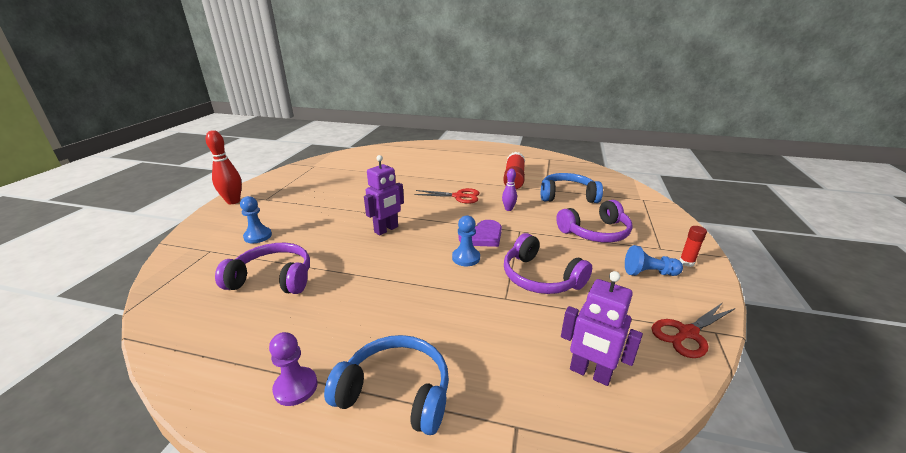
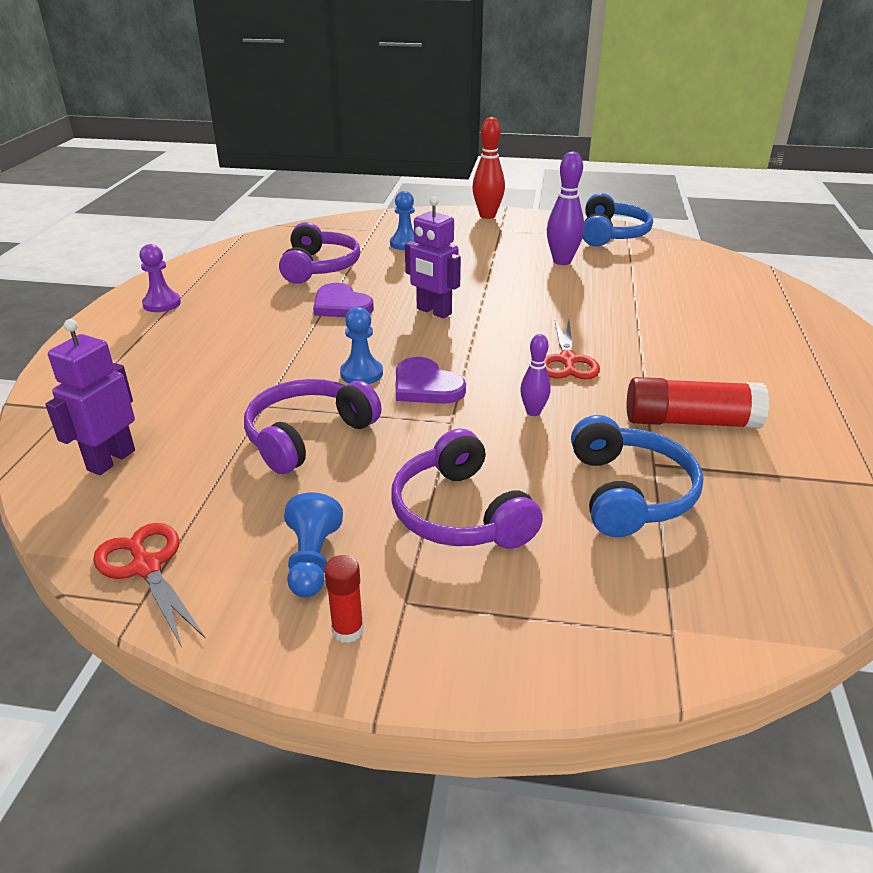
camera: 85 degrees right, 5 degrees up
(335, 185) = (562, 261): none -> purple bowling pin
(358, 266) = (341, 305): none -> purple heart
(396, 392) = (136, 346): blue headphones -> blue headphones (611, 234)

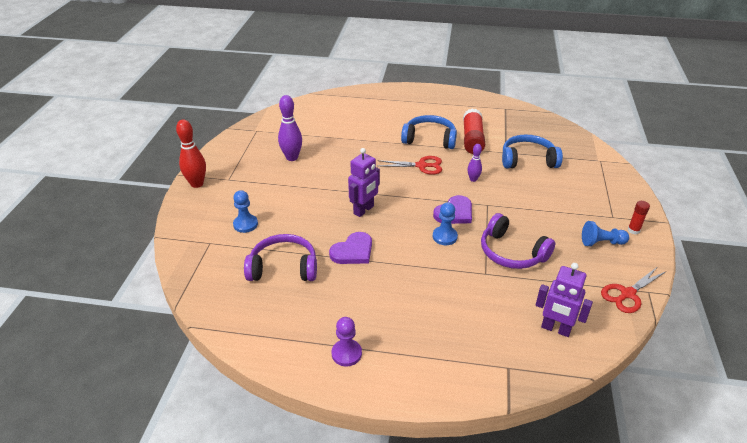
camera: 90 degrees left, 5 degrees up
(460, 513) = (556, 203): purple headphones -> none
(611, 234) = (250, 135): blue headphones -> blue headphones (429, 139)

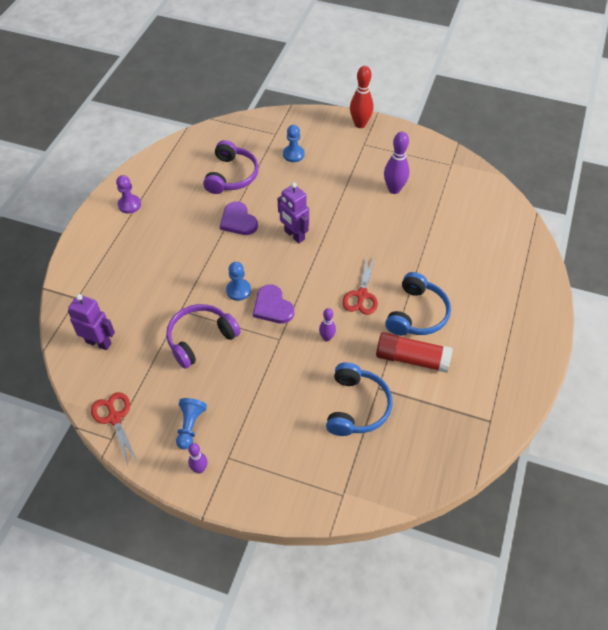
camera: 100 degrees right, 15 degrees up
(555, 329) = (99, 342): purple robot -> purple robot turned 75 degrees clockwise
(633, 230) = (199, 469): red glue stick -> purple bowling pin

